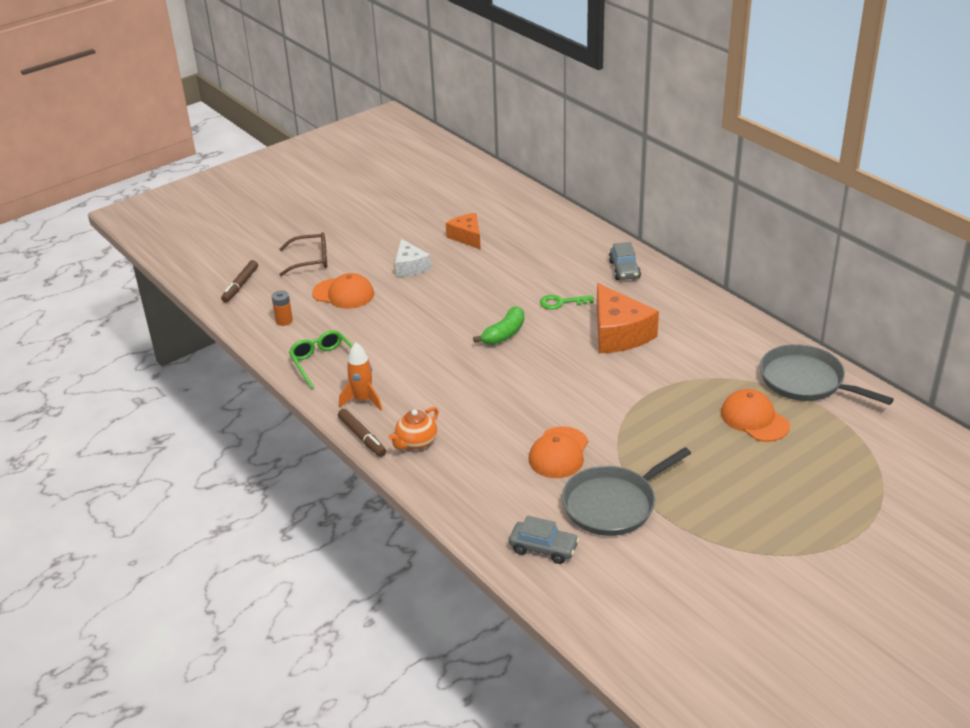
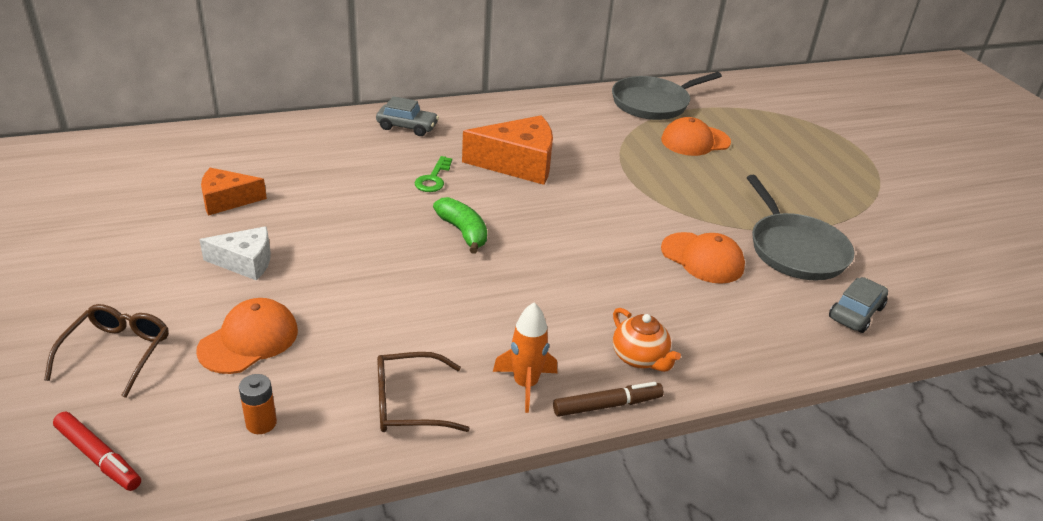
camera: 75 degrees left, 0 degrees up
(240, 285) = (98, 457): brown marker -> red marker
(323, 362) = (408, 403): green glasses -> brown glasses

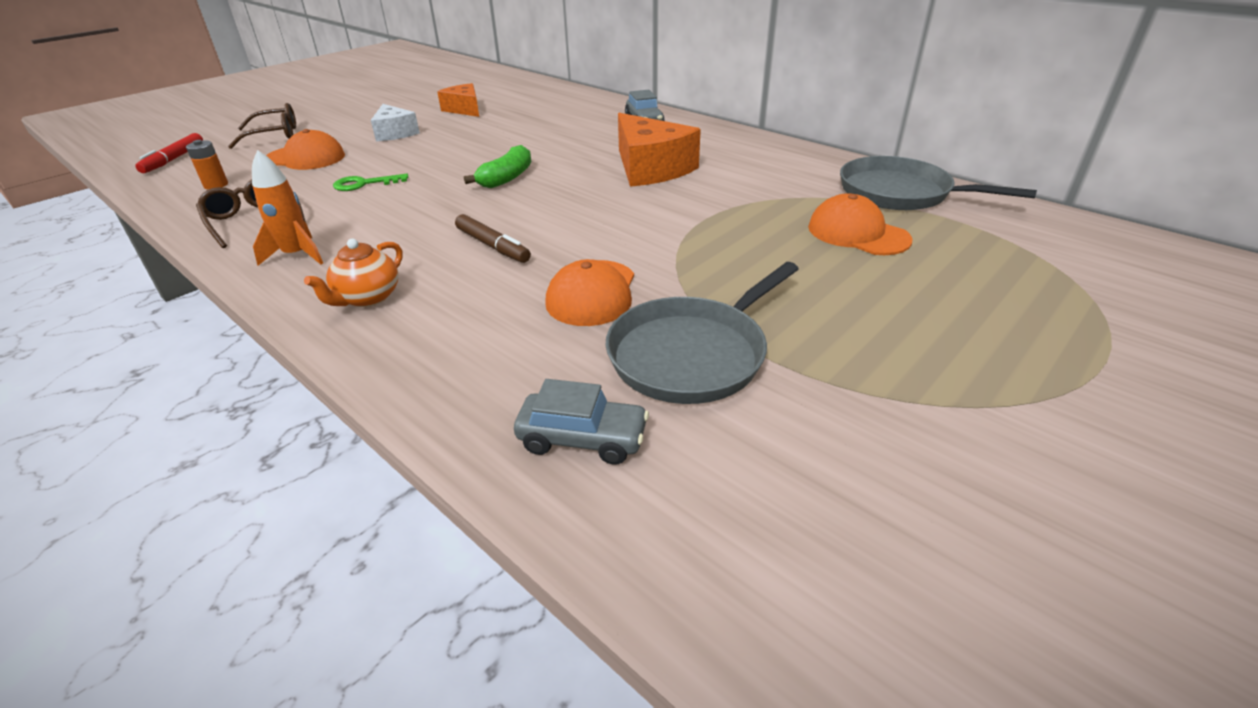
camera: 65 degrees right, 0 degrees up
(433, 179) = (576, 149): green key -> green key (364, 184)
(607, 405) = (281, 299): brown marker -> brown marker (492, 246)

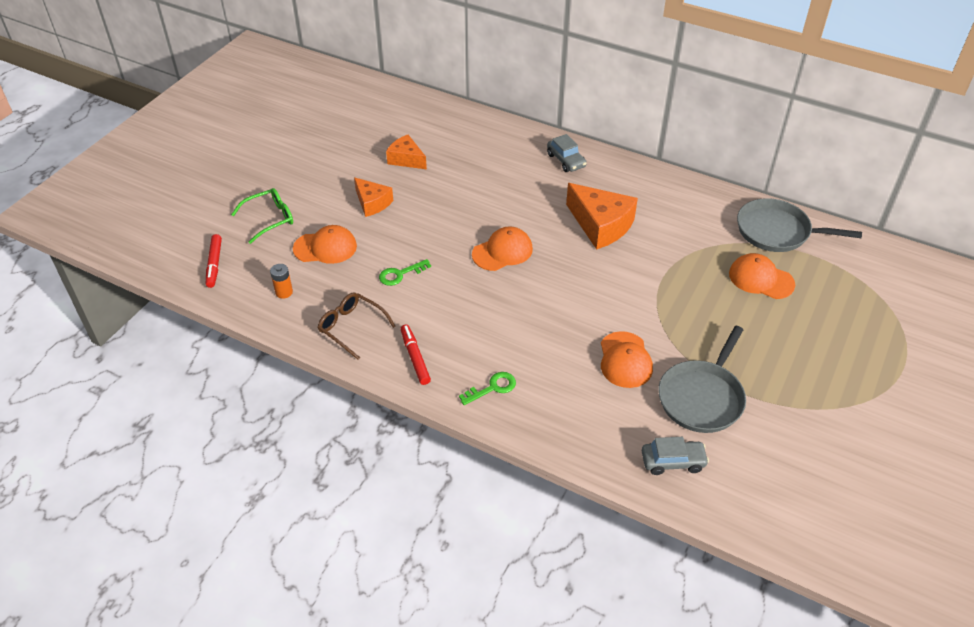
camera: 15 degrees left, 10 degrees up
(274, 135) = (270, 219): brown glasses -> green glasses
(297, 255) = (415, 358): orange rocket -> red marker
(367, 298) = (493, 388): orange teapot -> green key
(394, 133) = (372, 203): white cheese -> orange cheese
(492, 246) = (539, 328): brown marker -> none
(507, 178) = (502, 252): green banana -> orange cap

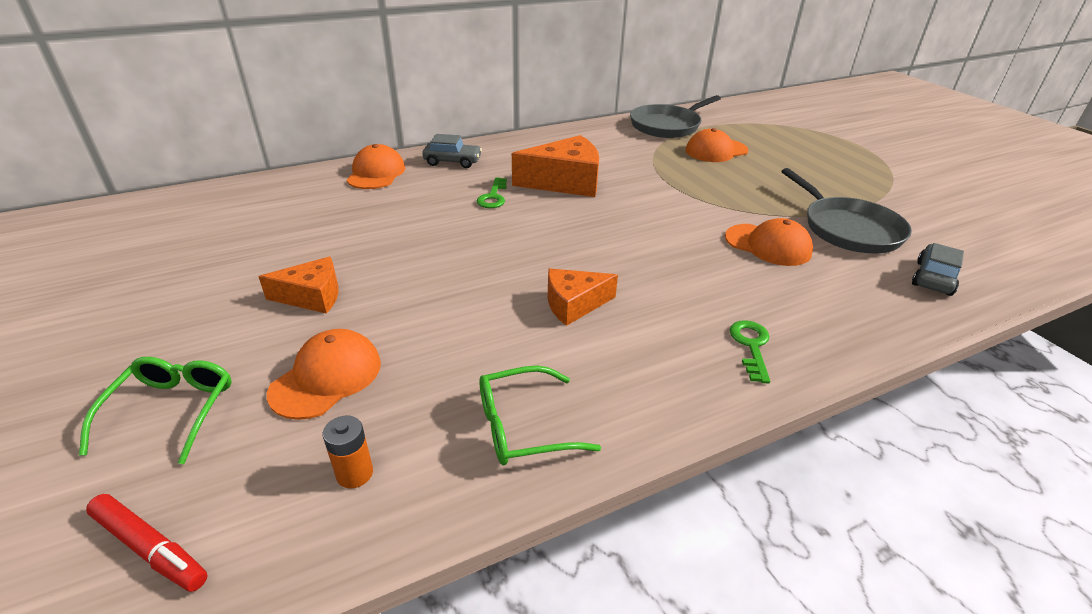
camera: 55 degrees left, 10 degrees down
(351, 327) = (522, 426): brown glasses -> green glasses
(400, 274) = (473, 332): green key -> green key (493, 197)
(406, 159) = (285, 240): orange cheese -> orange cheese (574, 304)
(415, 358) = (644, 388): red marker -> none
(502, 252) = (531, 245): orange cap -> orange cap (376, 173)

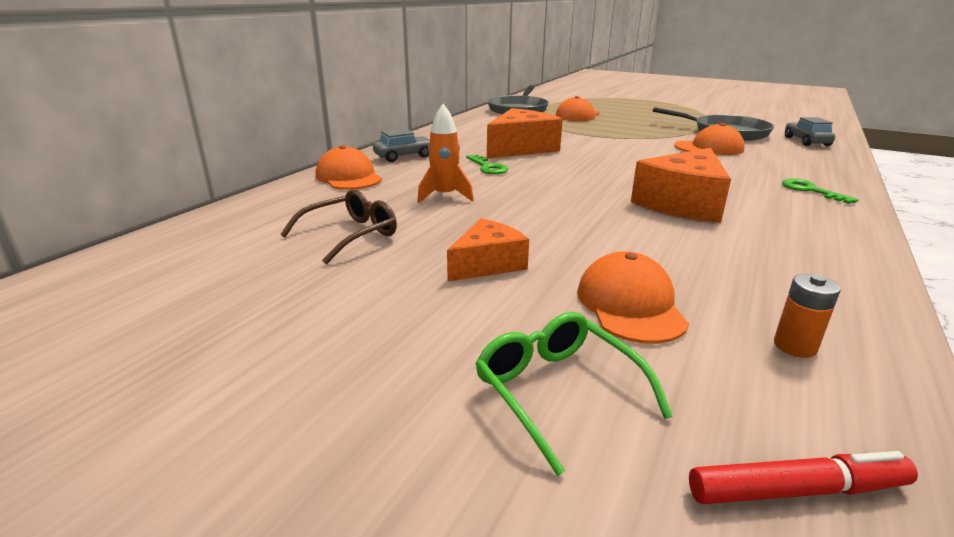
camera: 35 degrees left, 10 degrees down
(284, 232) = (350, 235): none -> brown glasses
(403, 218) = (445, 196): none -> orange rocket
(522, 426) = (811, 271): green glasses -> none
(574, 304) = (682, 204): orange cheese -> orange cheese, size x1.64

